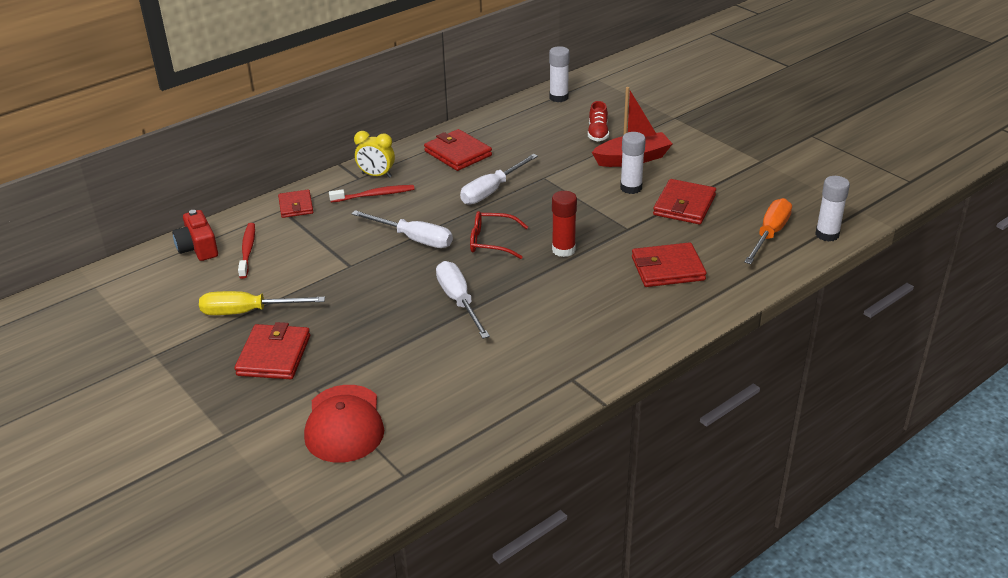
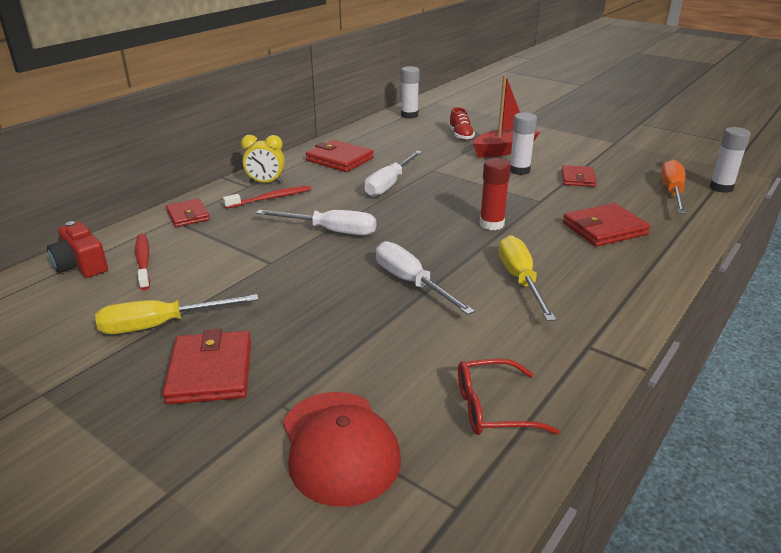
camera: 15 degrees left, 5 degrees down
(491, 242) = (414, 225): red glasses -> red glasses (492, 408)
(554, 311) = (520, 280): none -> yellow screwdriver
(684, 205) = (578, 178): red wallet -> red wallet, size x0.65

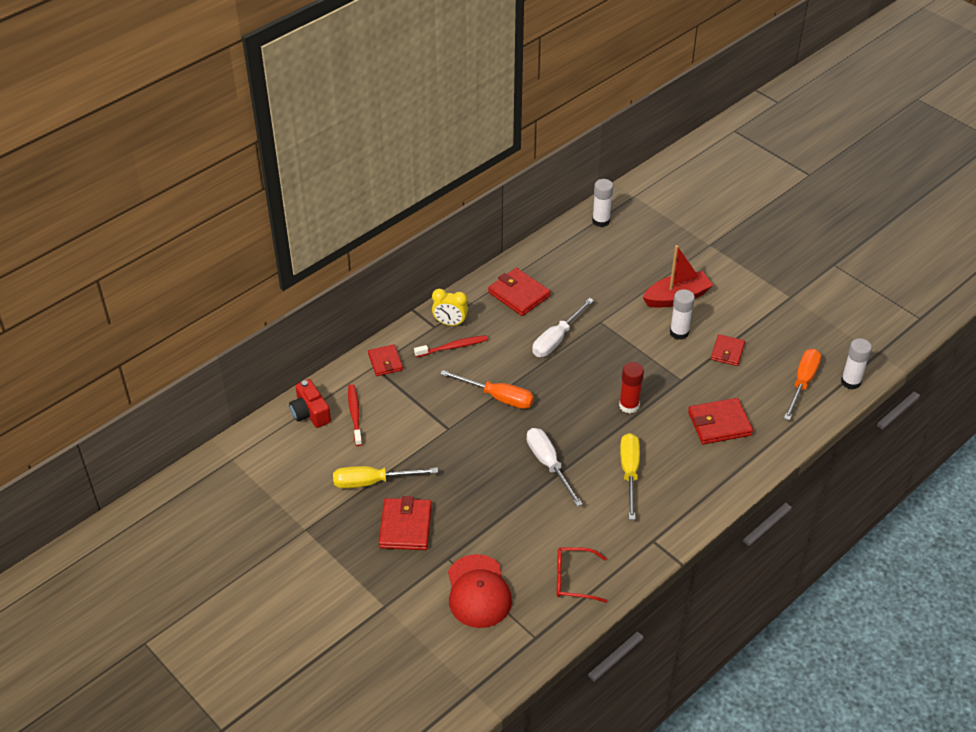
camera: 10 degrees right, 15 degrees up
(331, 231) = (498, 397): white screwdriver -> orange screwdriver
(460, 136) = (642, 266): red shoe -> none

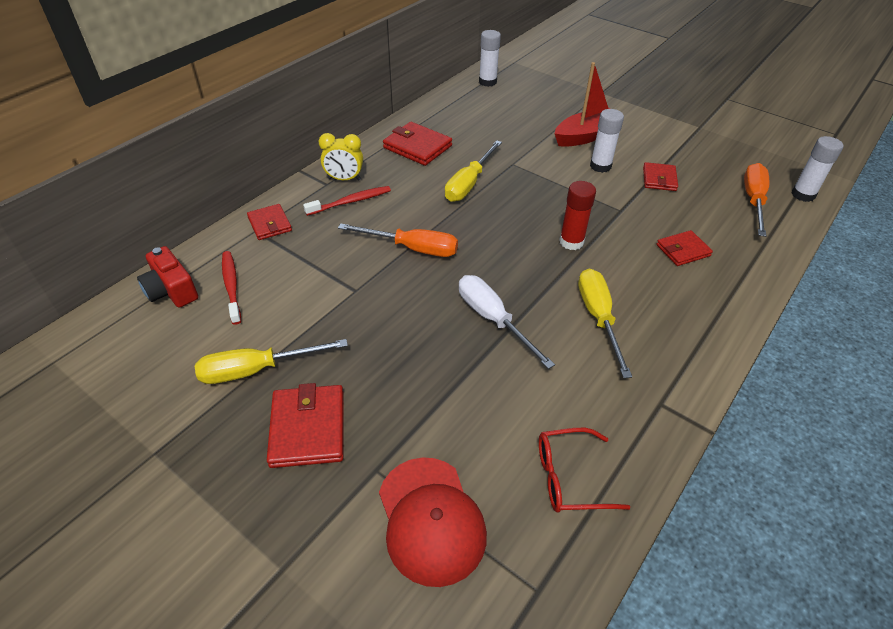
camera: 10 degrees left, 0 degrees up
(556, 339) = (469, 184): white screwdriver -> yellow screwdriver
(719, 424) = (683, 250): red wallet -> red wallet, size x0.65

